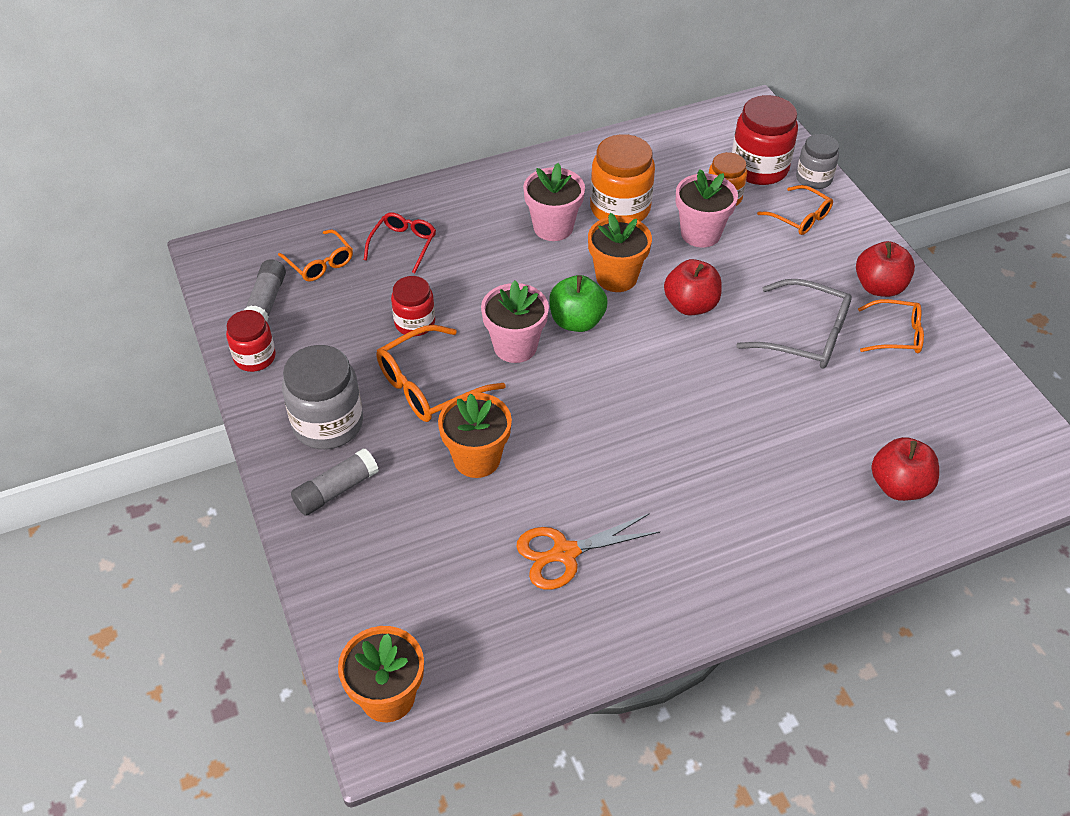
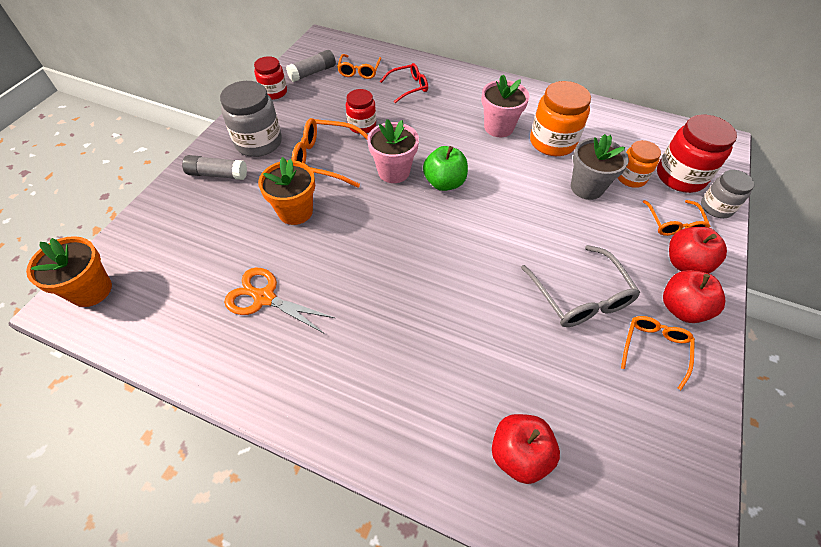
camera: 45 degrees right, 5 degrees up
(616, 277) = (499, 176): orange flower pot -> none
(690, 305) = (525, 222): red apple -> red apple (685, 263)
(700, 233) = (587, 187): pink flower pot -> grey flower pot
(895, 334) = (654, 349): orange glasses -> orange glasses turned 120 degrees counterclockwise

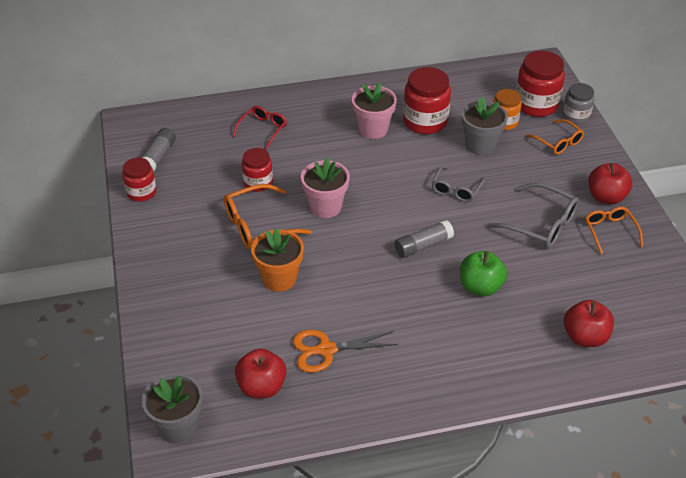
camera: 35 degrees left, 10 degrees down
(91, 290) = (178, 427): orange flower pot -> grey flower pot
(217, 174) = (176, 286): grey glue stick -> grey glue stick (423, 245)
(258, 142) = (181, 242): grey jar -> none
(359, 71) = (201, 135): orange glasses -> none
(444, 183) = (374, 195): green apple -> green apple (480, 287)
(525, 216) = (456, 189): none -> grey glasses
(552, 142) = (425, 122): orange jar -> red jar
(685, 263) = (586, 166): red apple -> red apple (261, 387)

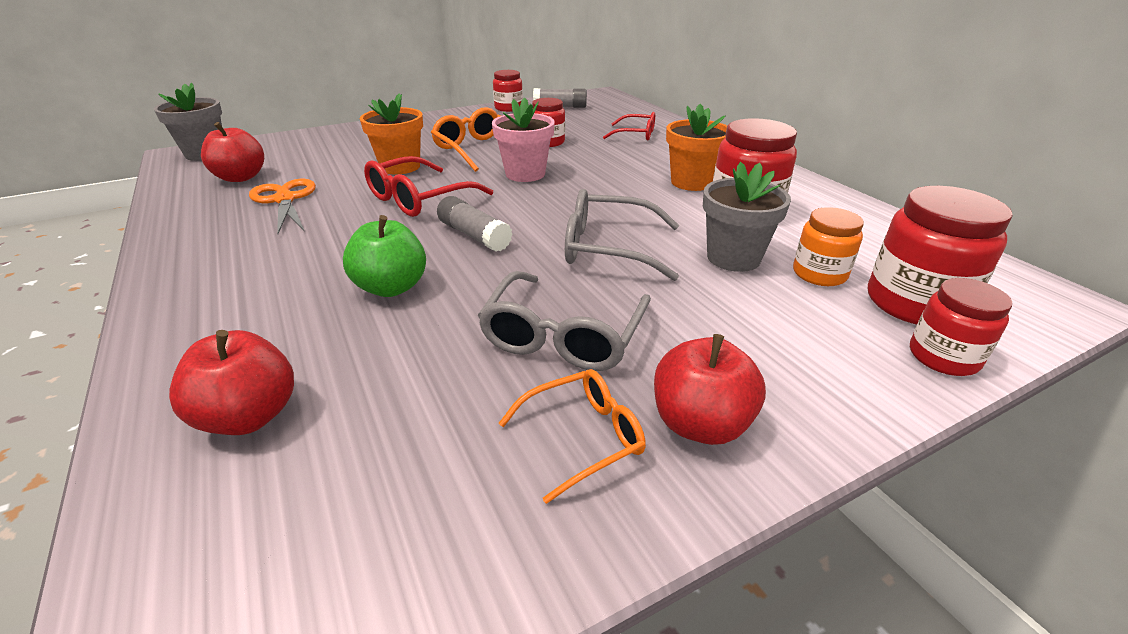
camera: 75 degrees right, 10 degrees down
(352, 269) = (420, 198): none -> red glasses
(373, 129) = (691, 182): pink flower pot -> orange flower pot
(456, 189) = (609, 248): grey glasses -> grey glasses, size x1.55
(558, 142) = (827, 339): orange glasses -> none
(575, 116) = (943, 357): grey jar -> red jar

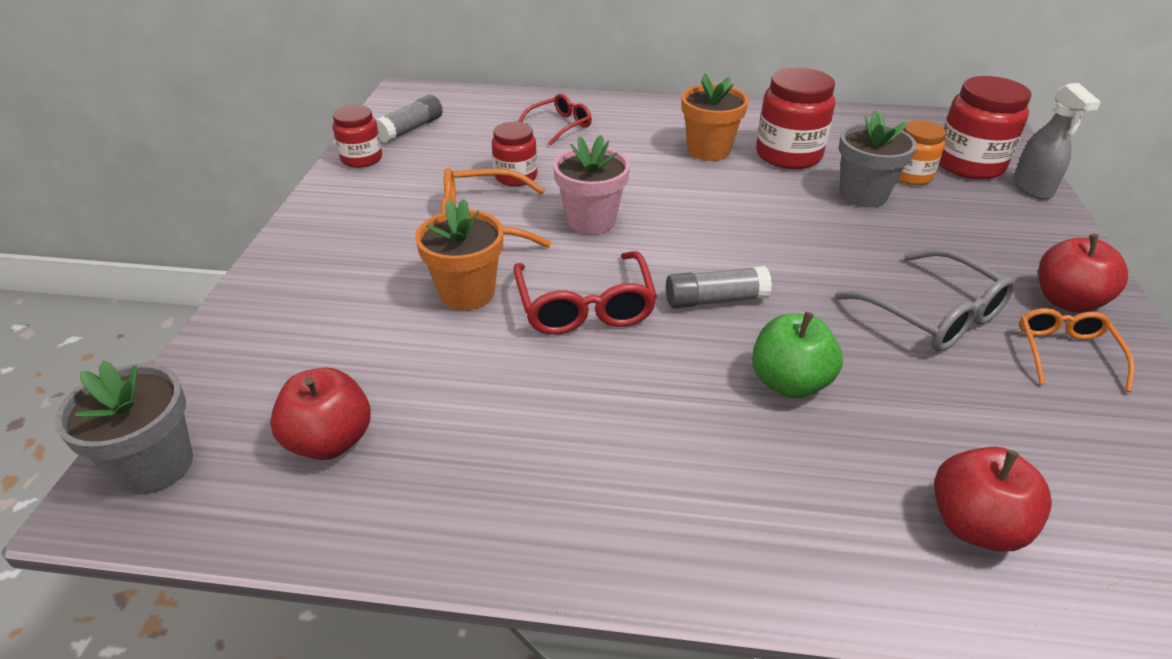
camera: 55 degrees left, 5 degrees up
(285, 199) = (472, 412): orange scissors -> none
(609, 248) = (803, 239): grey glasses -> none
(943, 357) = (1032, 188): red jar -> grey spray bottle

